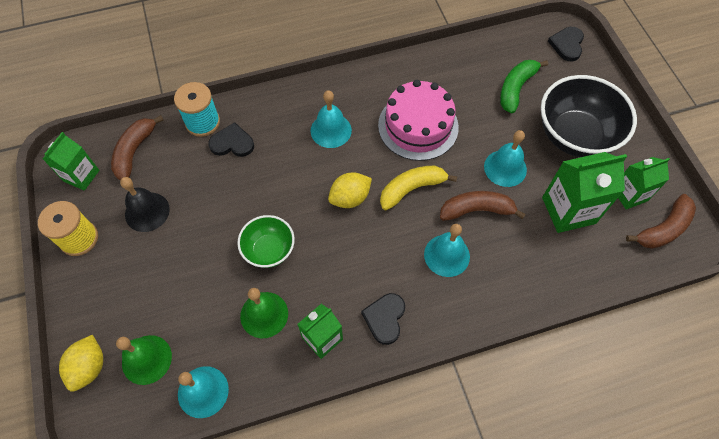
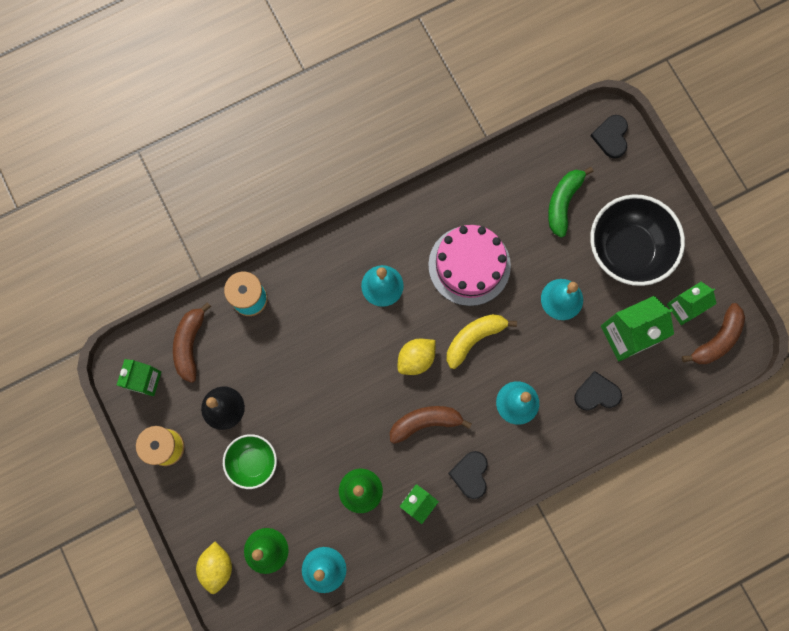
camera: 10 degrees left, 15 degrees up
(232, 143) = (286, 317): black heart -> black heart (596, 393)
(269, 250) = (350, 427): green bowl -> green bowl (253, 462)
(476, 210) = (539, 350): brown banana -> brown banana (425, 422)

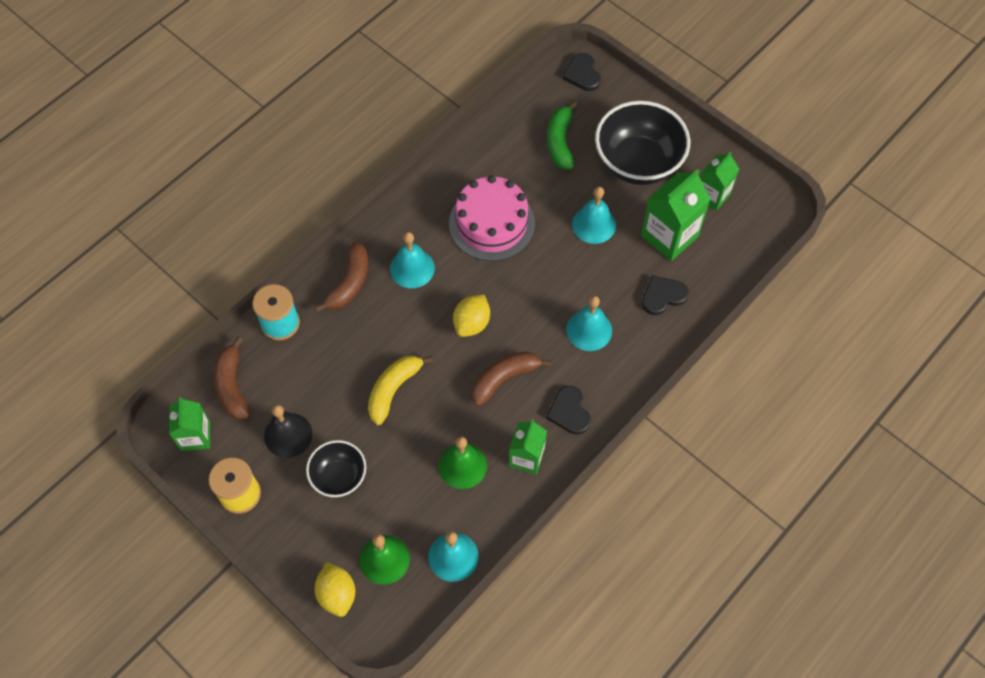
camera: 20 degrees left, 15 degrees down
(253, 462) = (339, 477): green bowl -> black bowl
(474, 338) = (522, 286): yellow banana -> yellow banana (393, 389)
(716, 339) = (755, 212): brown banana -> brown banana (349, 283)

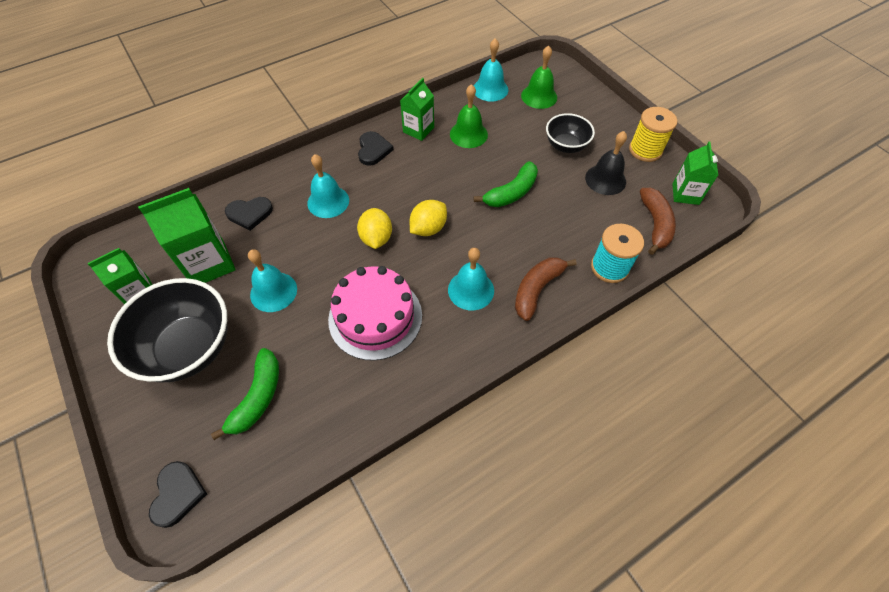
camera: 165 degrees left, 5 degrees down
(337, 594) = (574, 86): yellow lemon -> yellow lemon (376, 238)
(393, 389) = (511, 193): yellow banana -> green banana
(504, 378) = (415, 182): brown banana -> none

